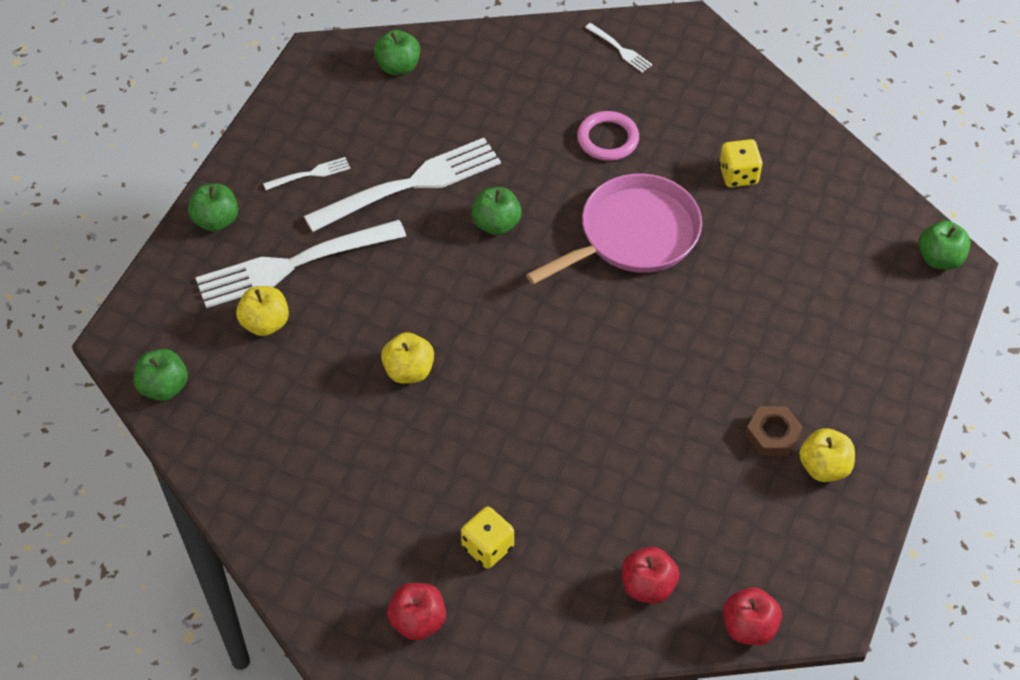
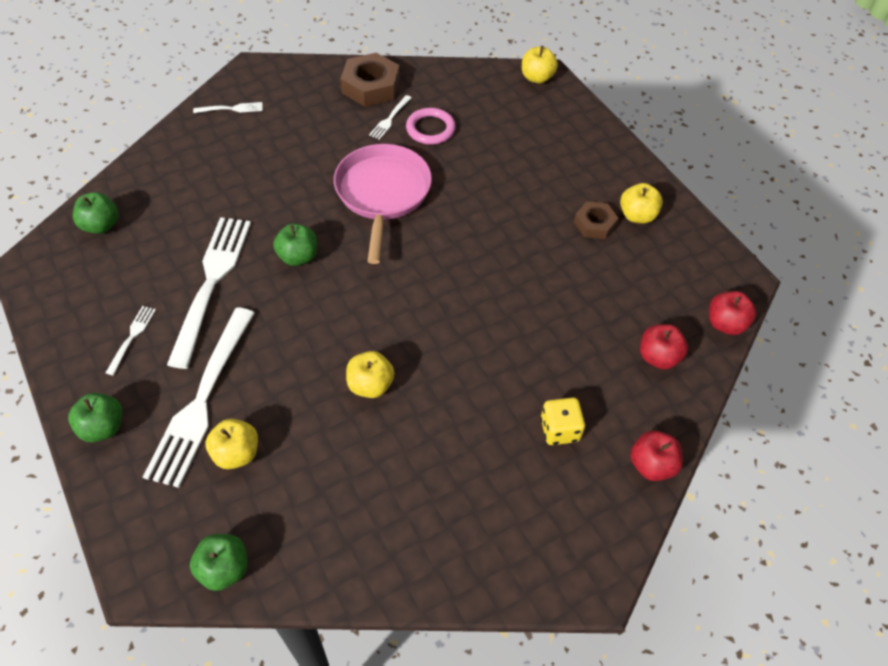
camera: 55 degrees left, 0 degrees up
(418, 621) = (589, 514): red apple -> red apple (651, 465)
(608, 139) = (294, 158): pink ring -> pink ring (430, 129)
(738, 175) = (390, 119): yellow dice -> white fork
(767, 130) = (371, 86): none -> brown nut
(939, 259) = (537, 78): green apple -> yellow apple

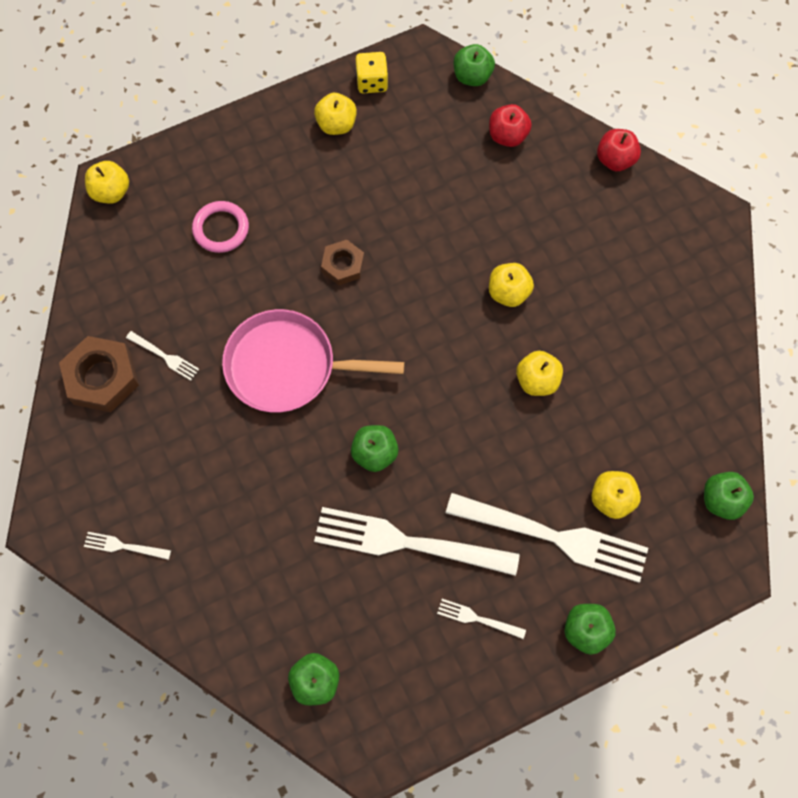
camera: 85 degrees left, 15 degrees up
(231, 109) = (124, 546): white fork -> white fork turned 75 degrees counterclockwise
(430, 129) = (187, 312): pink ring -> pink ring (221, 229)
(469, 359) = (508, 293): none -> yellow apple
(559, 430) = (583, 225): yellow dice -> yellow dice (372, 82)
(594, 224) = (345, 164): brown nut -> brown nut (343, 265)
(725, 324) = (472, 76): red apple -> green apple

